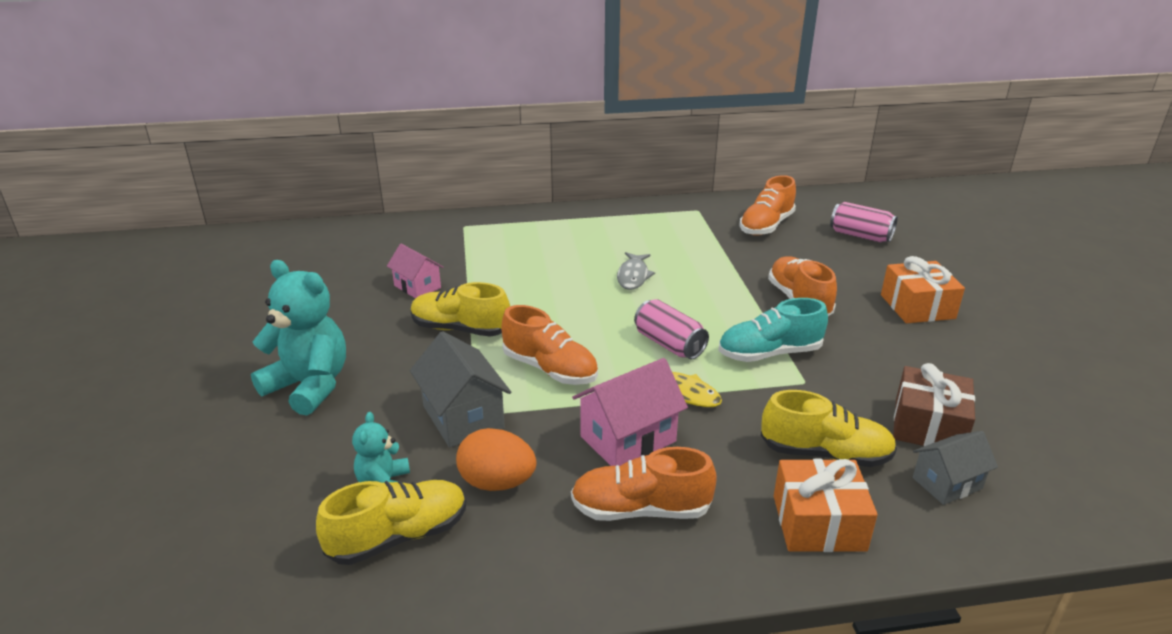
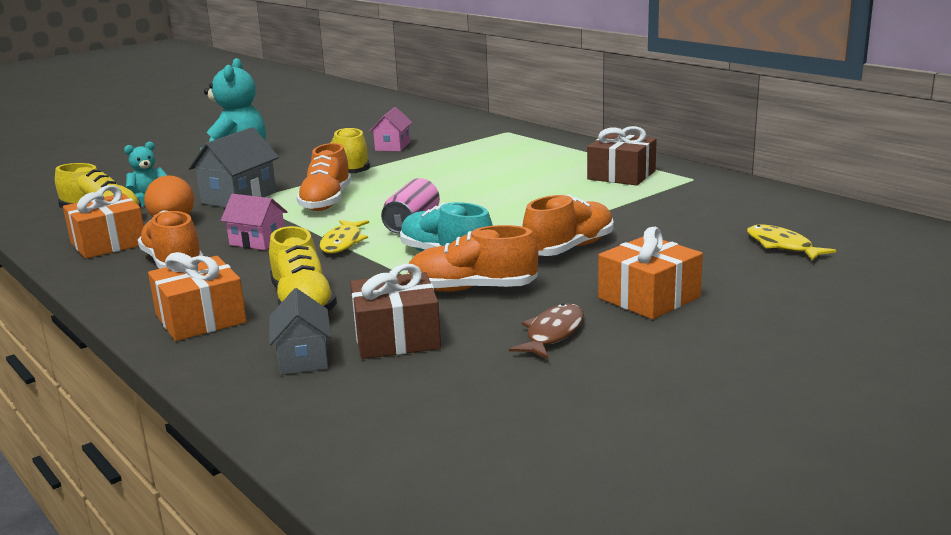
camera: 60 degrees right, 10 degrees down
(517, 548) = (108, 243): none -> orange gift
(628, 439) = (257, 241): pink house -> pink house, size x0.65
(633, 276) = (512, 189): grey fish -> none
(655, 228) = (621, 175): none -> brown gift
(766, 226) = (715, 207): orange shoe -> orange shoe (471, 289)
(860, 236) = (782, 246): pink can -> yellow fish
(947, 483) = (303, 358): grey house -> grey house turned 45 degrees clockwise
(959, 360) = (552, 334): none -> brown fish

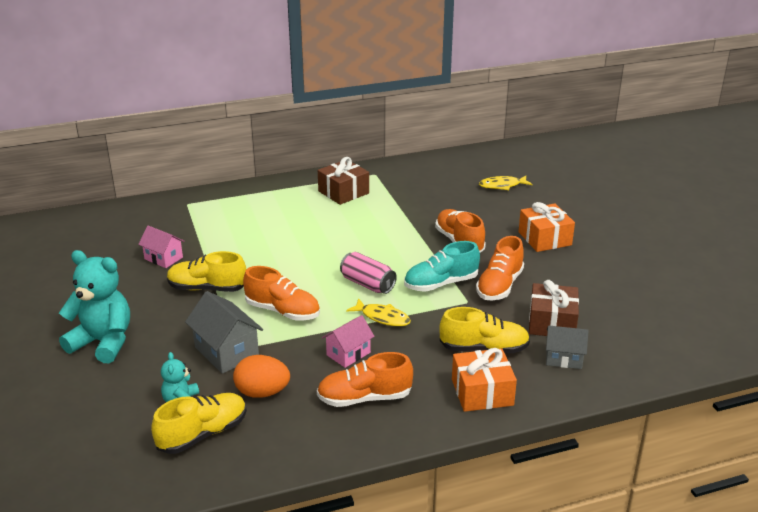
camera: 70 degrees left, 10 degrees up
(108, 243) = (286, 431): orange gift -> none
(552, 334) = (573, 275): brown fish -> none

